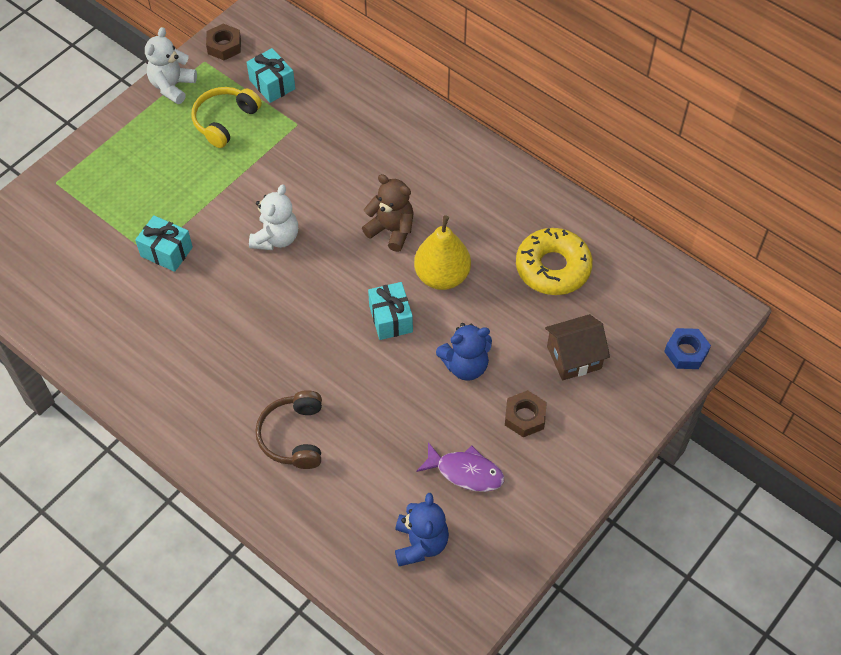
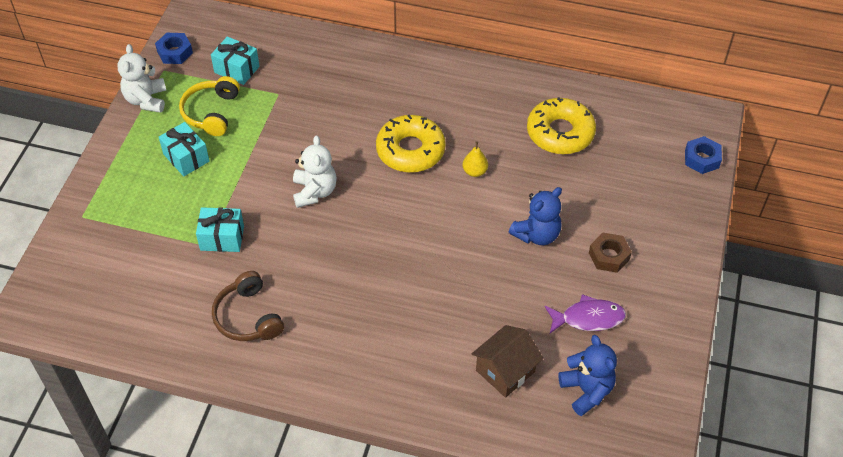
camera: 25 degrees left, 5 degrees down
(224, 46) = (175, 52): brown nut -> blue nut
(294, 436) = (427, 347): brown headphones -> brown headphones (248, 317)
(390, 319) = (452, 221): turquoise gift -> turquoise gift (186, 158)
(391, 230) = (410, 150): brown teddy bear -> yellow donut
(442, 276) = (475, 171): yellow pear -> yellow pear, size x0.50
(574, 357) = (619, 195): brown house -> brown house (505, 371)

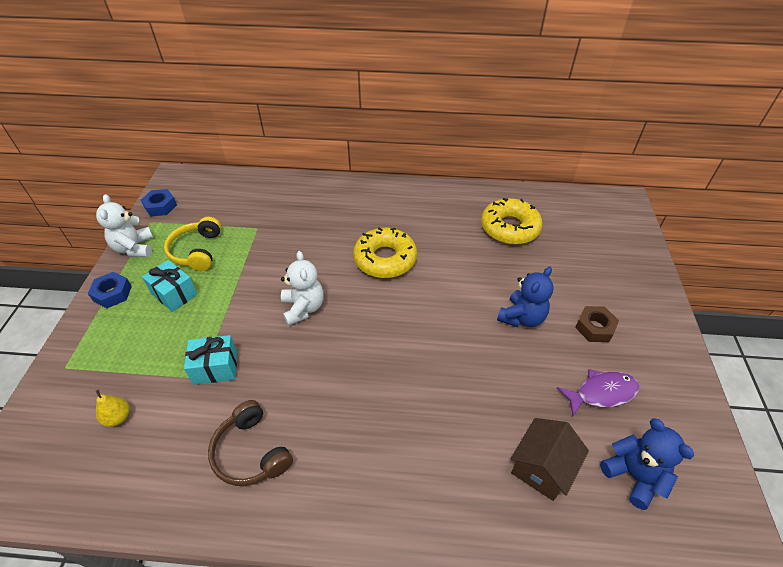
camera: 10 degrees left, 5 degrees down
(237, 69) = (217, 213): turquoise gift -> none
(475, 171) = (447, 269): yellow pear -> yellow pear (118, 417)
(701, 159) = (634, 233): blue nut -> blue nut (112, 293)

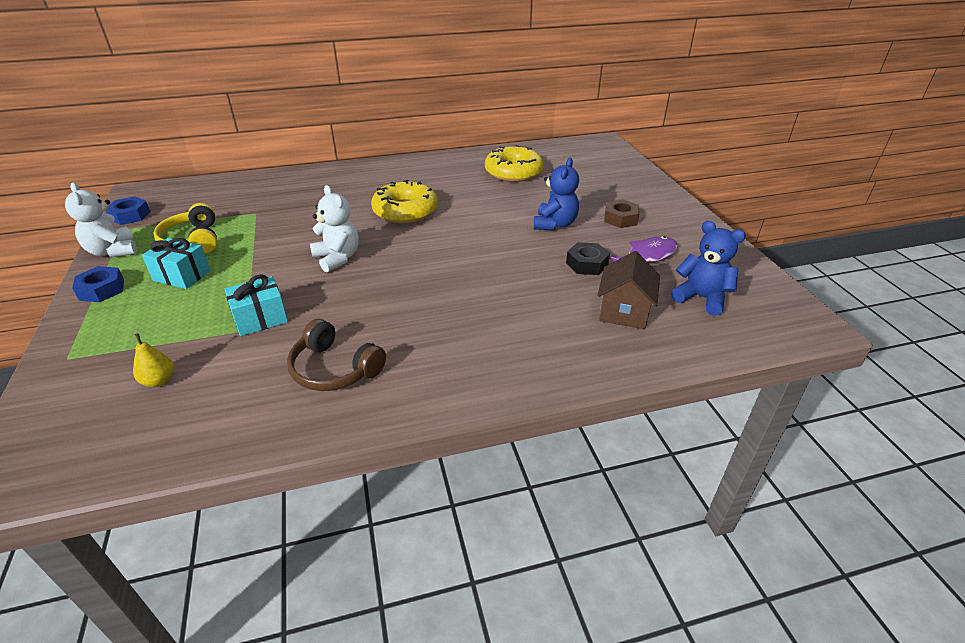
camera: 20 degrees left, 10 degrees down
(531, 386) = (587, 264): none -> black nut

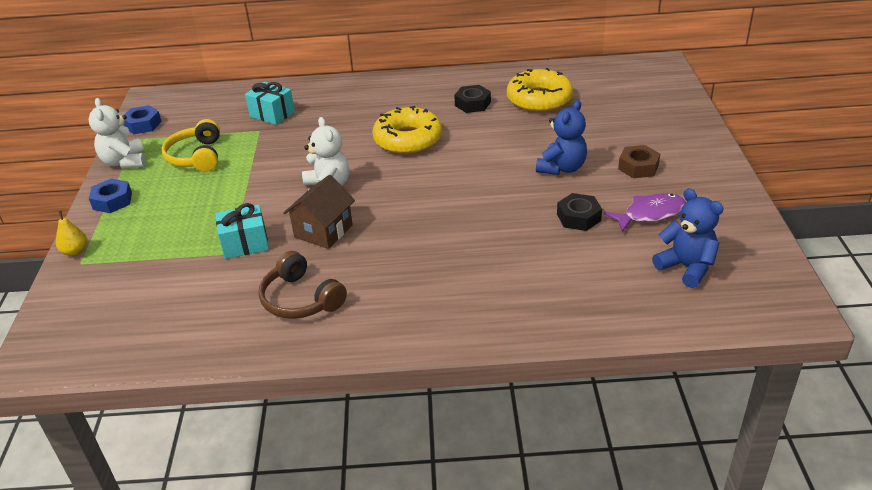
camera: 15 degrees right, 0 degrees up
(159, 381) = (152, 292): yellow pear -> yellow pear (75, 251)
(182, 276) = (182, 193): turquoise gift -> turquoise gift (272, 114)
(456, 179) = (472, 104): none -> black nut
(624, 312) = (596, 273): brown house -> brown house (323, 231)

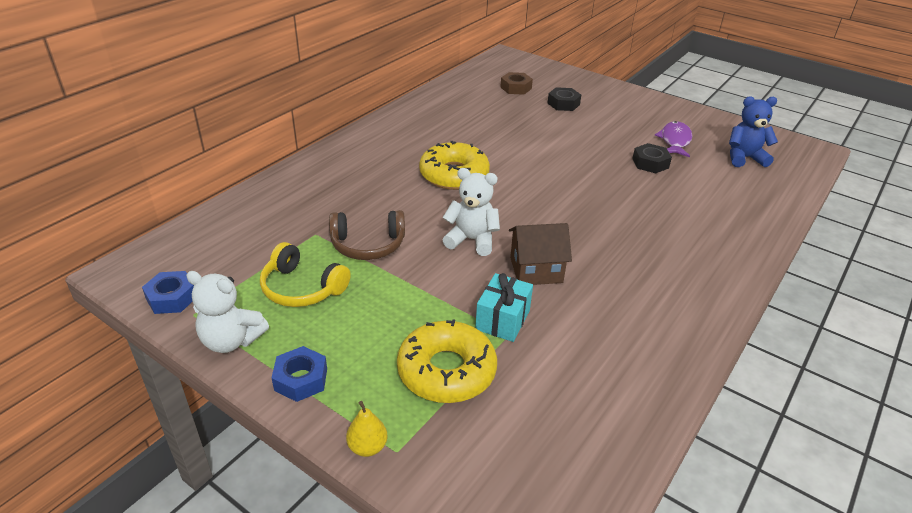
camera: 55 degrees left, 0 degrees up
(272, 114) = (298, 215): turquoise gift -> none
(301, 299) = (624, 323): brown headphones -> brown headphones (368, 245)
(323, 231) = (536, 270): brown house -> brown house turned 75 degrees counterclockwise
(472, 104) = (445, 129): black nut -> black nut (563, 104)
(539, 99) = (482, 106): yellow donut -> yellow donut (446, 371)
(562, 168) = (583, 141): blue teddy bear -> none
(638, 167) = (617, 119): brown nut -> brown nut (516, 88)

